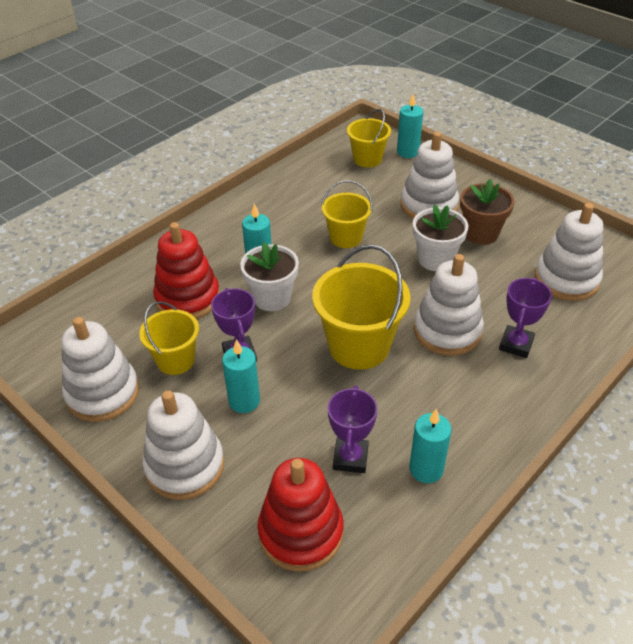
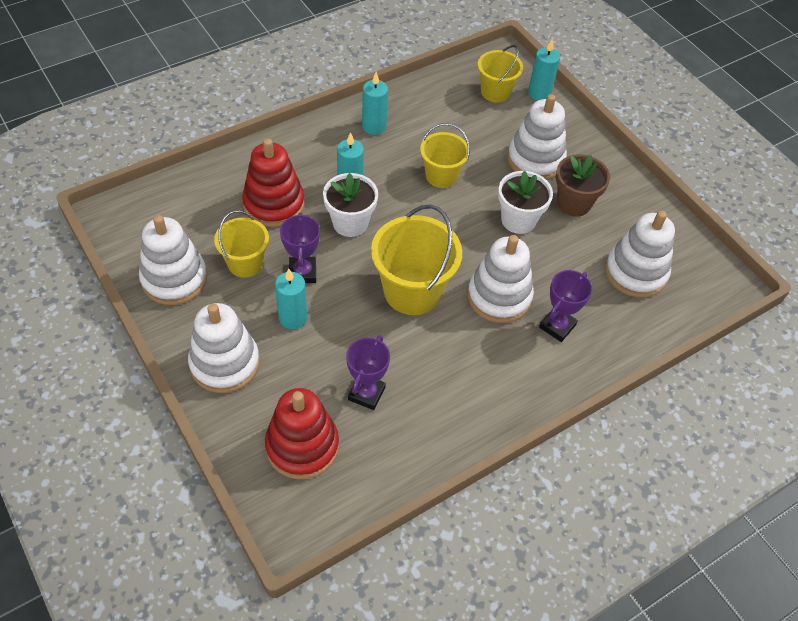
camera: 10 degrees right, 10 degrees up
(426, 469) = (427, 421): turquoise candle -> turquoise candle (374, 126)

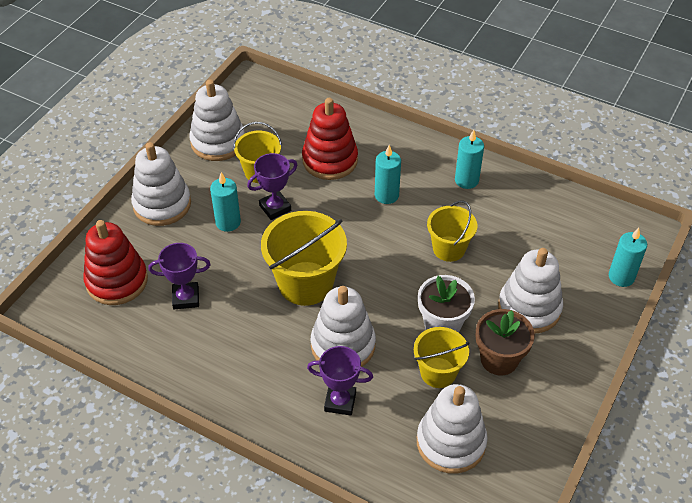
camera: 65 degrees right, 5 degrees down
(350, 223) = (347, 213): white flower pot -> none
(495, 92) = (589, 243): yellow bucket -> yellow bucket (438, 372)

